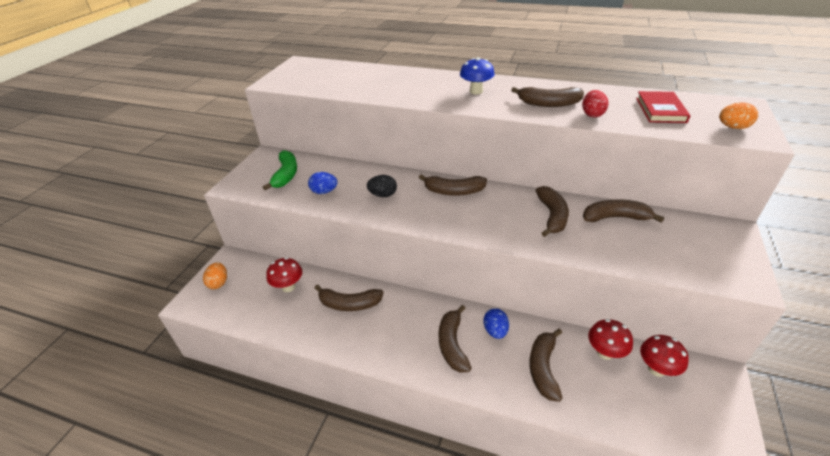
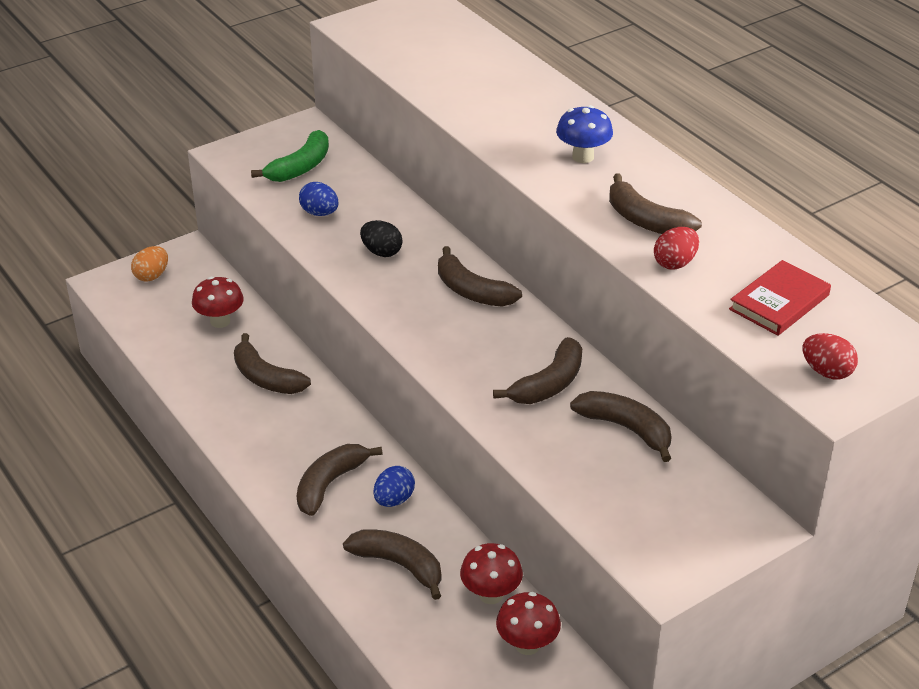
camera: 35 degrees right, 0 degrees up
(543, 368) = (399, 565): brown banana -> brown banana turned 75 degrees clockwise
(733, 127) = (826, 372): orange egg -> red egg

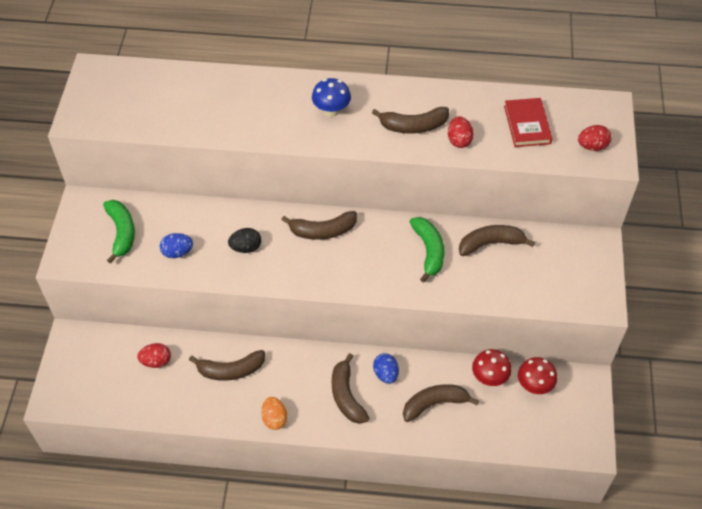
camera: 50 degrees left, 15 degrees up
(152, 276) = (74, 370): orange egg -> orange egg (274, 419)
(220, 321) = (156, 361): red mushroom -> red egg
(549, 384) = (428, 251): brown banana -> green banana

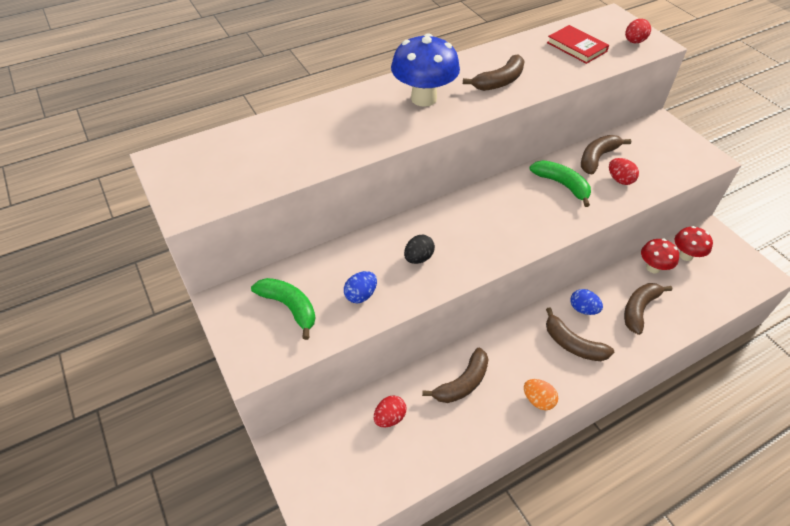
camera: 35 degrees left, 5 degrees down
(323, 231) = (468, 212): brown banana -> none
(331, 111) = (423, 98): blue mushroom -> blue mushroom, size x1.68
(459, 140) = (543, 76): red egg -> red egg (620, 180)

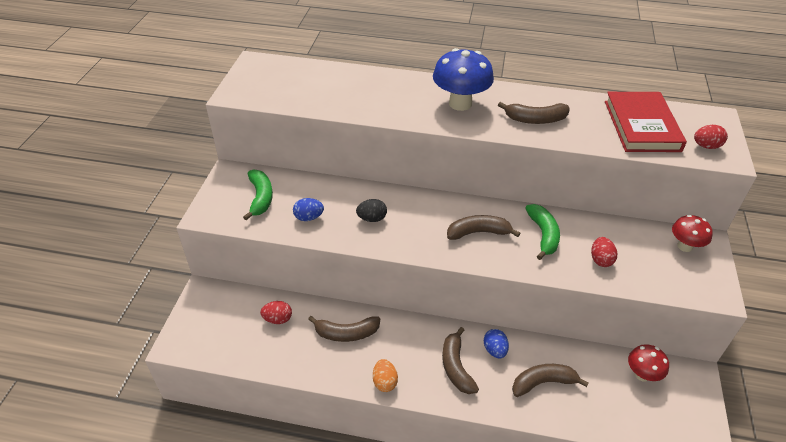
camera: 40 degrees right, 5 degrees down
(576, 47) = (641, 126): red book -> red book, size x1.62
(597, 158) = (602, 233): brown banana -> brown banana (478, 232)
(653, 268) = (596, 363): red mushroom -> red mushroom (685, 246)

